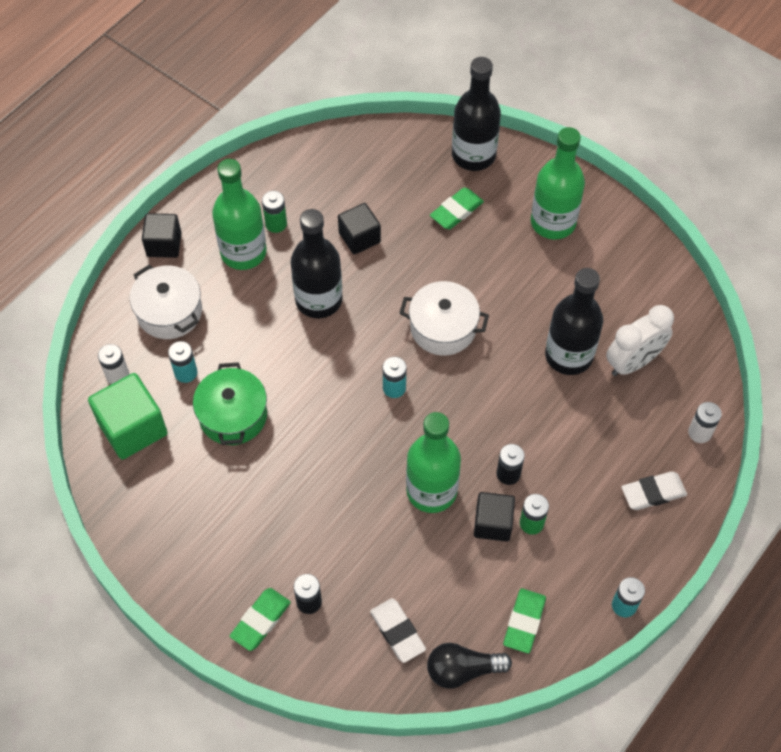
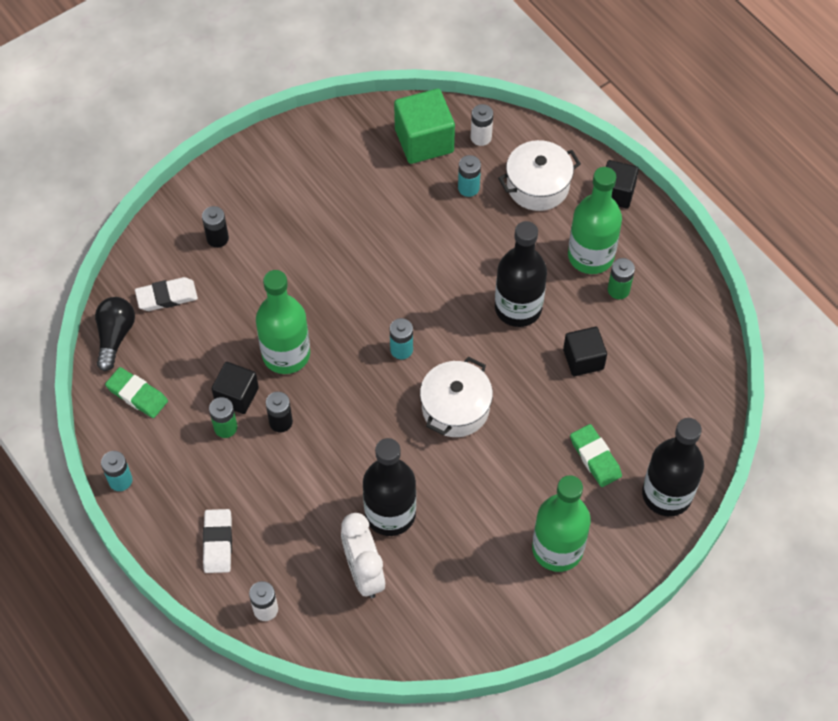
camera: 105 degrees right, 0 degrees up
(233, 415) = (413, 216): green pot -> none
(260, 620) = (214, 201): green eraser -> none

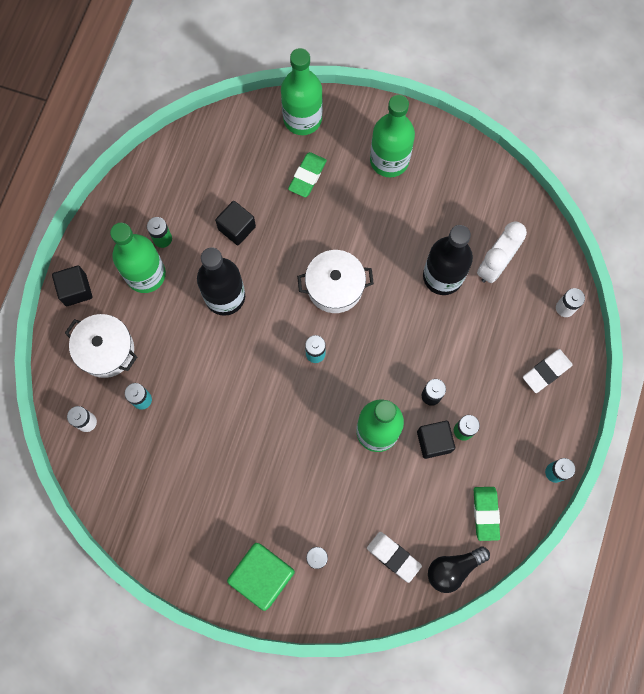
camera: 125 degrees left, 15 degrees up
(424, 141) = (118, 463): green cube -> green cube (263, 576)
(667, 494) = (302, 118): black bottle -> green bottle

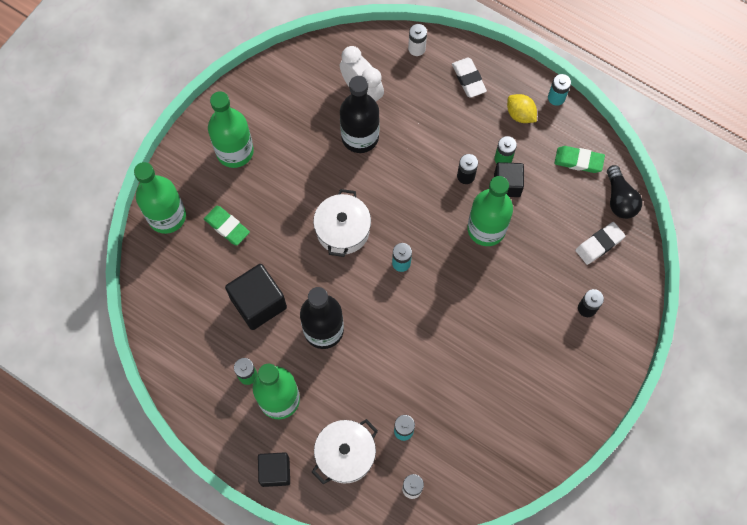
camera: 75 degrees left, 5 degrees down
(237, 228) = (258, 303): black cube -> black cube, size x1.55
(263, 576) = (593, 358): green cube -> none
(521, 437) = (520, 114): none -> yellow lemon

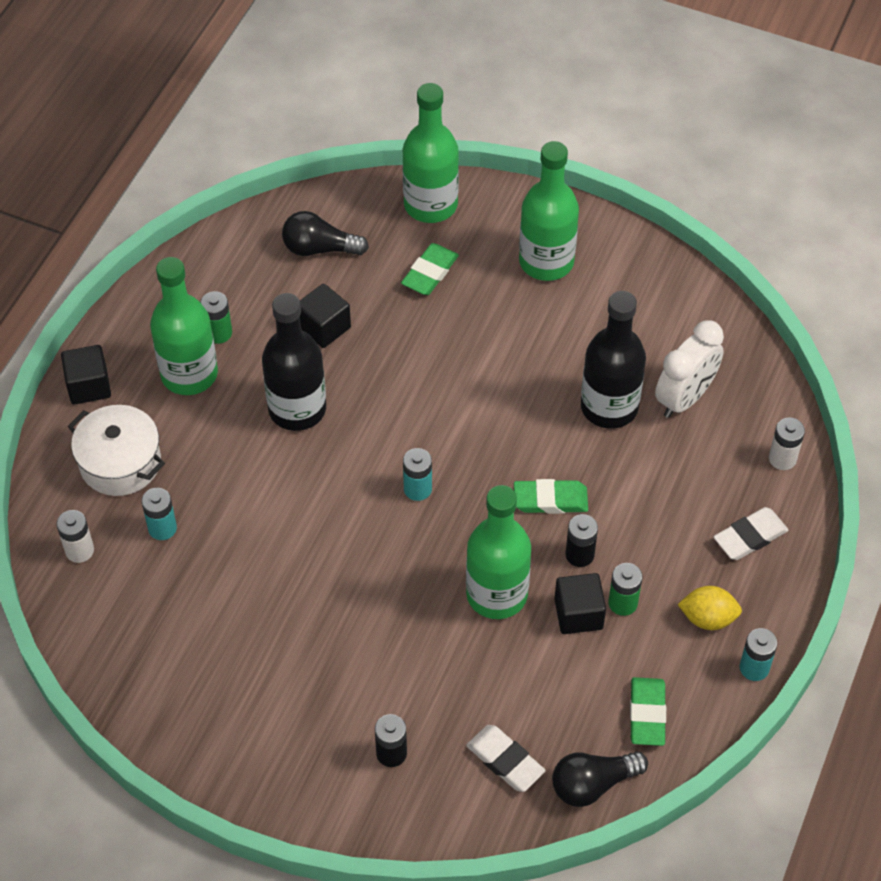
camera: 80 degrees right, 15 degrees down
(188, 296) = (319, 248): none -> black light bulb
(258, 303) = (324, 327): black cube -> black cube, size x0.65
(343, 230) = (454, 408): white pot -> none
(423, 185) = (550, 500): none -> green eraser
(520, 114) = (708, 618): yellow lemon -> yellow lemon turned 60 degrees clockwise

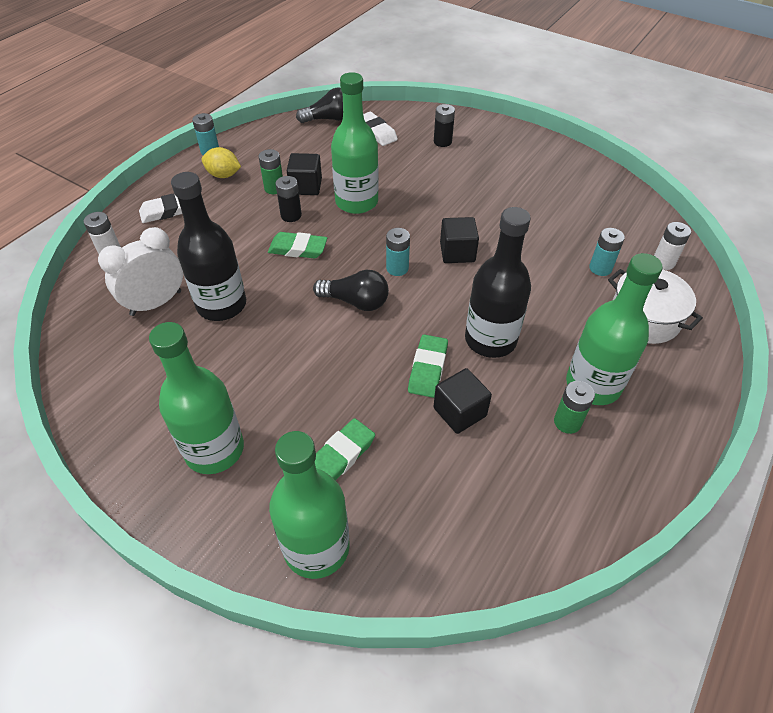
camera: 170 degrees left, 5 degrees down
(89, 386) = (689, 387): black cube -> black cube (457, 252)
(319, 248) = (456, 506): black light bulb -> black light bulb (356, 302)
(647, 714) = (285, 140): green eraser -> green eraser (428, 369)

